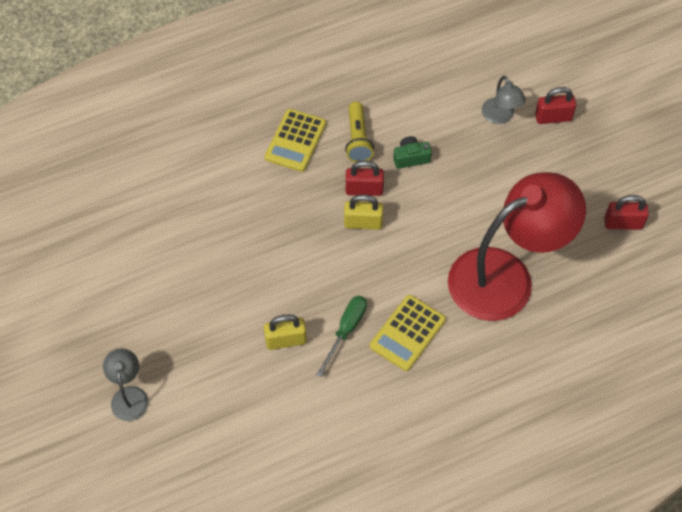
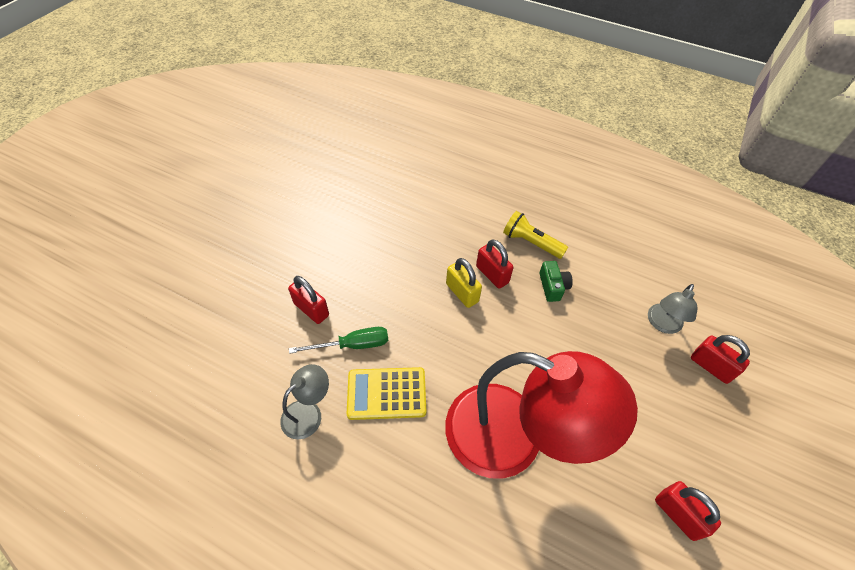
camera: 50 degrees right, 5 degrees down
(129, 395) = (195, 245): grey lamp -> grey lamp (308, 413)
(286, 340) = (311, 309): yellow padlock -> red padlock
(296, 141) = (489, 208): yellow calculator -> none
(358, 139) = (531, 243): yellow flashlight -> yellow flashlight turned 75 degrees clockwise
(411, 158) = (552, 286): green camera -> green camera turned 45 degrees clockwise

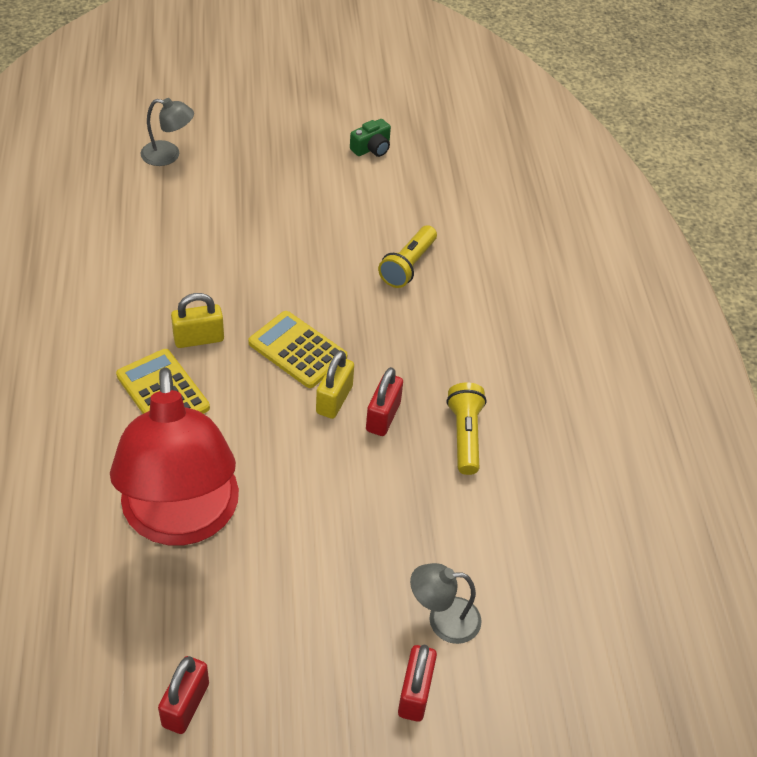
camera: 55 degrees right, 5 degrees down
(308, 413) = (103, 343): grey lamp -> grey lamp (168, 155)
(311, 309) = (216, 286): red padlock -> none
(352, 345) = (199, 339): green screwdriver -> yellow padlock
(378, 199) = (408, 266): none -> yellow flashlight
(406, 291) = (297, 350): none -> yellow calculator
(552, 286) = (412, 483): green camera -> green camera (371, 148)

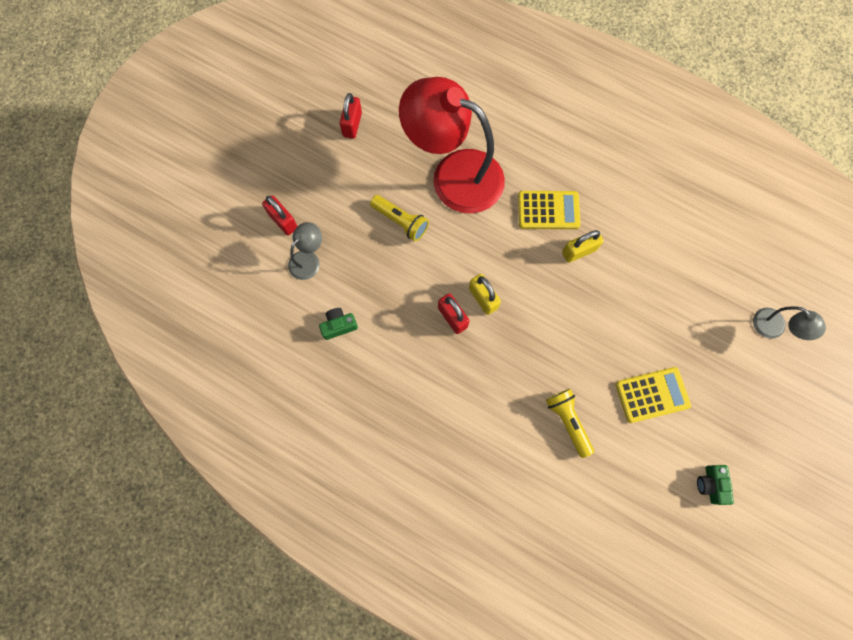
camera: 130 degrees right, 25 degrees up
(168, 155) = (774, 328): grey lamp -> grey lamp turned 90 degrees counterclockwise
(185, 705) = (352, 124): red padlock -> red padlock turned 45 degrees clockwise
(199, 339) = (578, 251): yellow padlock -> yellow padlock turned 45 degrees clockwise
(297, 350) = (535, 301): yellow calculator -> yellow calculator (652, 395)
(465, 435) = (408, 354): yellow flashlight -> yellow flashlight (400, 221)
(496, 527) = (339, 326): none -> green camera

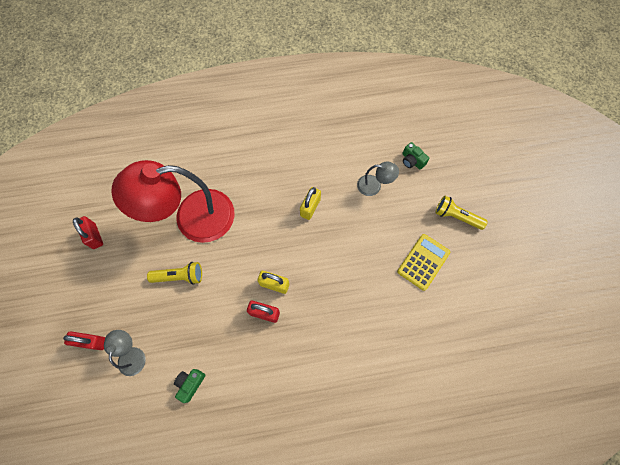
camera: 40 degrees left, 5 degrees down
(548, 210) = (271, 196): yellow calculator -> none
(567, 421) = (389, 321): yellow flashlight -> yellow flashlight (456, 217)
(710, 484) = (498, 288): green camera -> green camera (412, 161)
(774, 328) = (454, 167): grey lamp -> grey lamp (374, 186)

